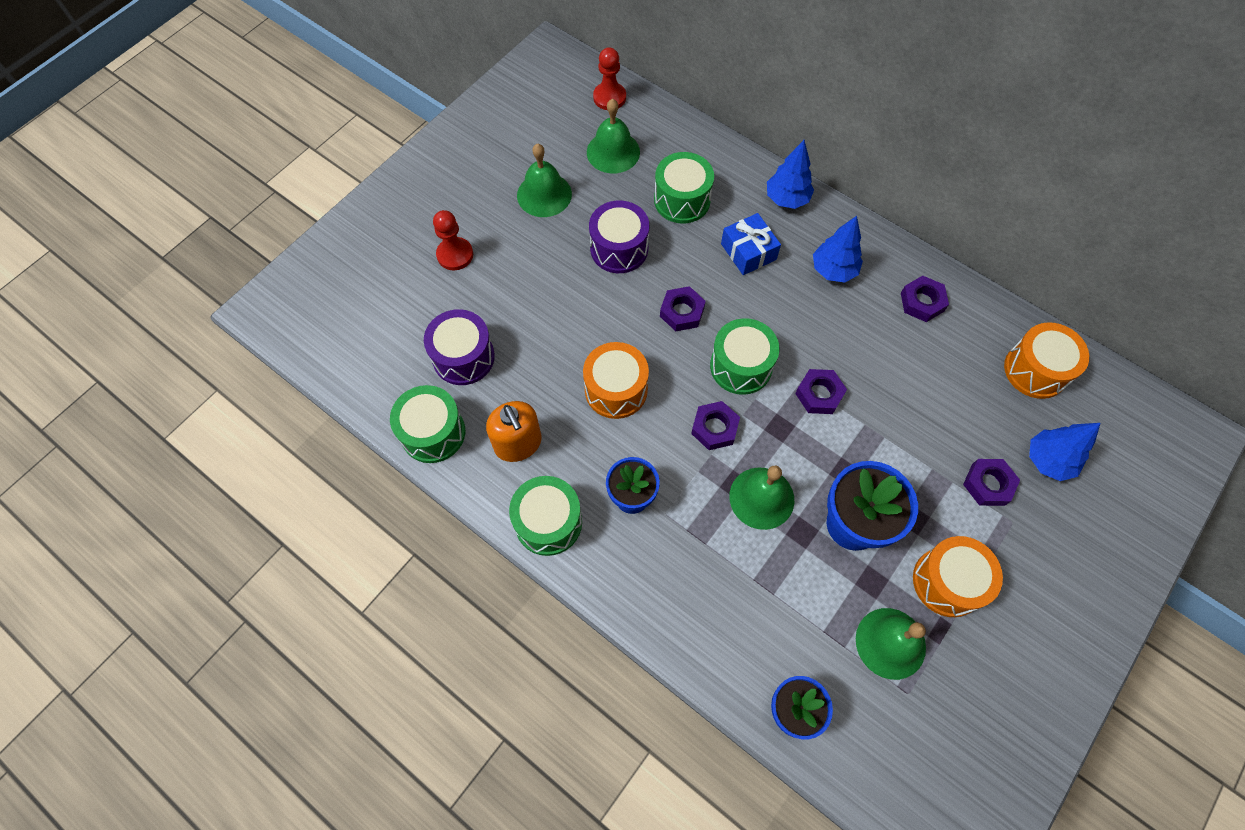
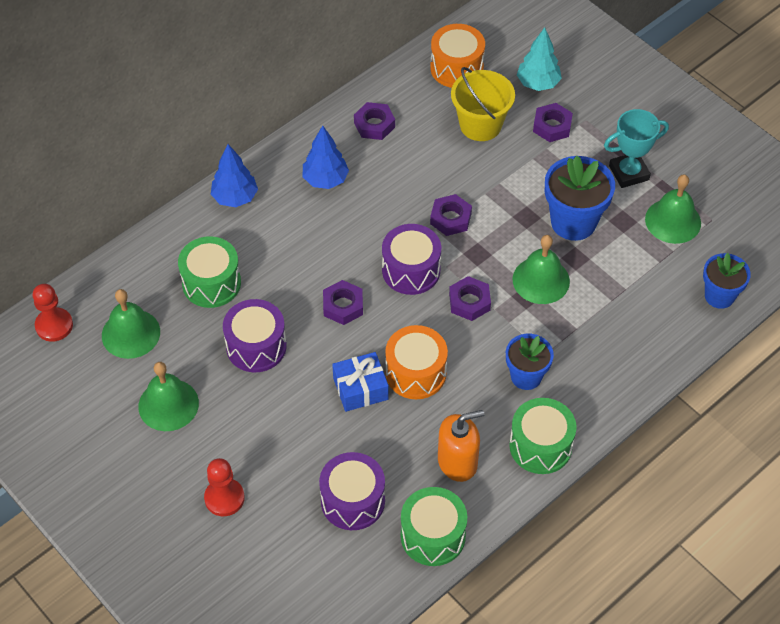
camera: 80 degrees left, 10 degrees down
(741, 366) = (411, 270): green drum -> purple drum
(748, 251) = (288, 240): blue gift -> blue gift (360, 388)
(947, 582) = (629, 173): orange drum -> turquoise trophy
(961, 406) = (480, 125): none -> yellow bucket
(1048, 461) = (538, 83): blue tree -> turquoise tree

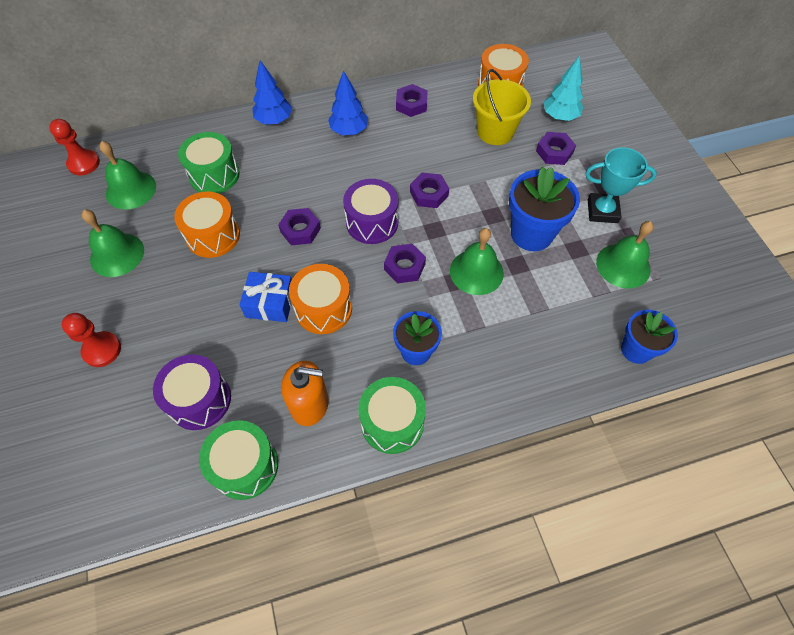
camera: 25 degrees right, 5 degrees up
(256, 346) = (213, 235): purple drum -> orange drum

